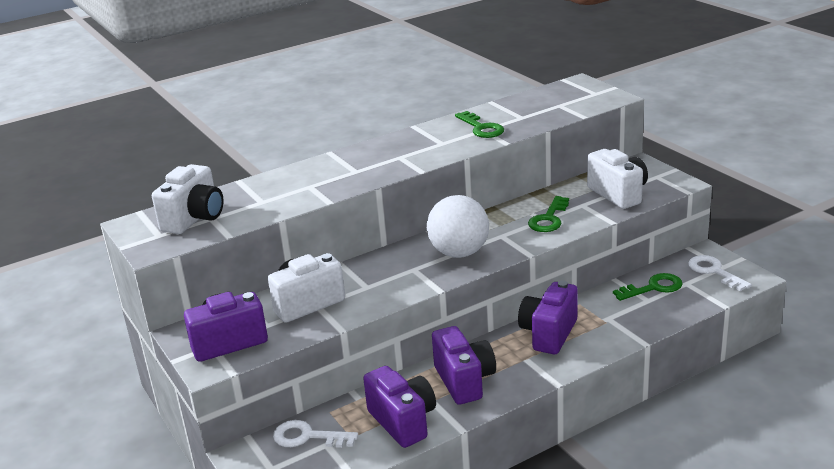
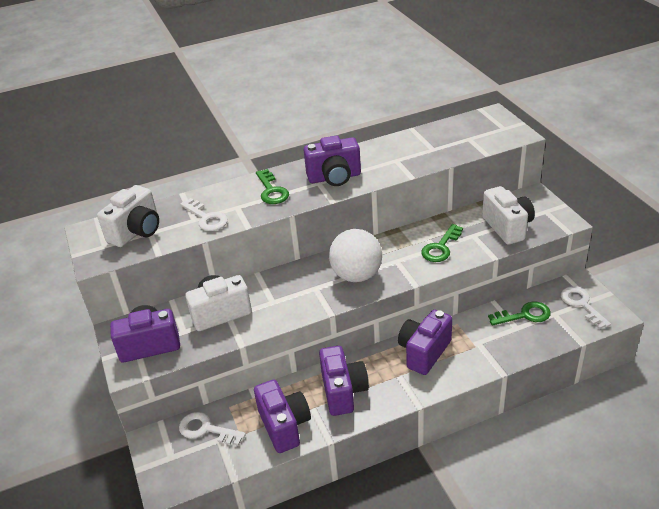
camera: 10 degrees right, 10 degrees up
(276, 199) = (206, 218): none -> white key
(417, 151) = (334, 177): none -> purple camera
(481, 128) = (395, 158): green key -> green key (271, 191)

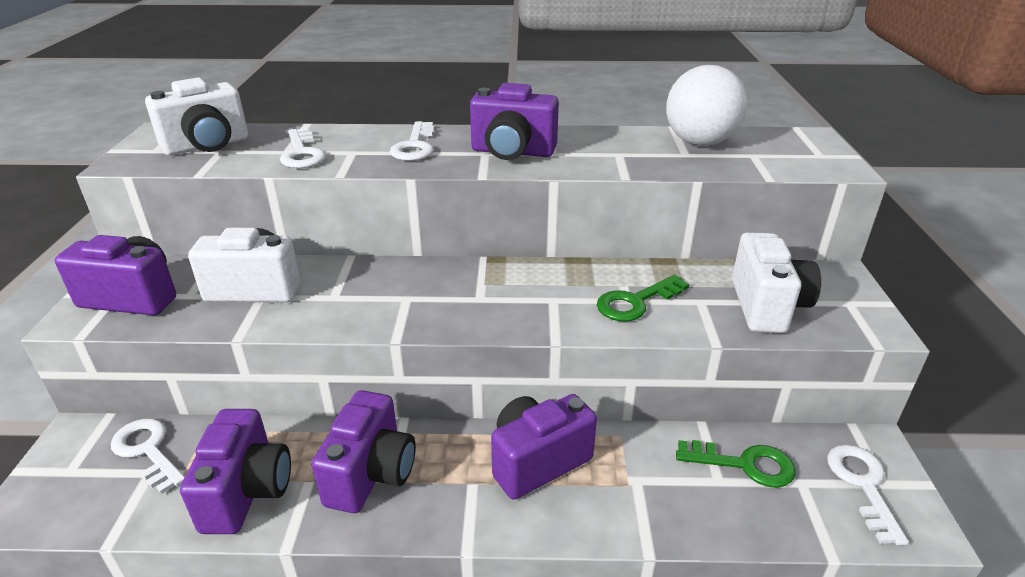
camera: 20 degrees right, 5 degrees down
(271, 191) = (415, 146): green key -> white key
(356, 275) = (478, 300): white ball -> white ball (699, 142)

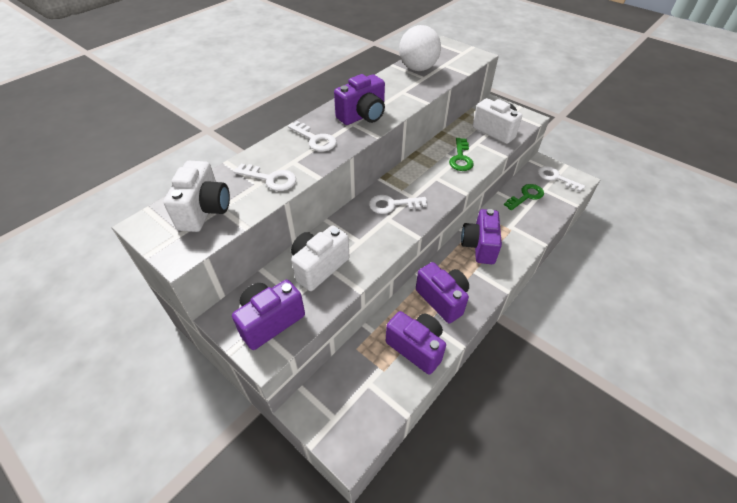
camera: 50 degrees left, 15 degrees up
(148, 451) = (350, 378): white key -> white key (392, 205)

